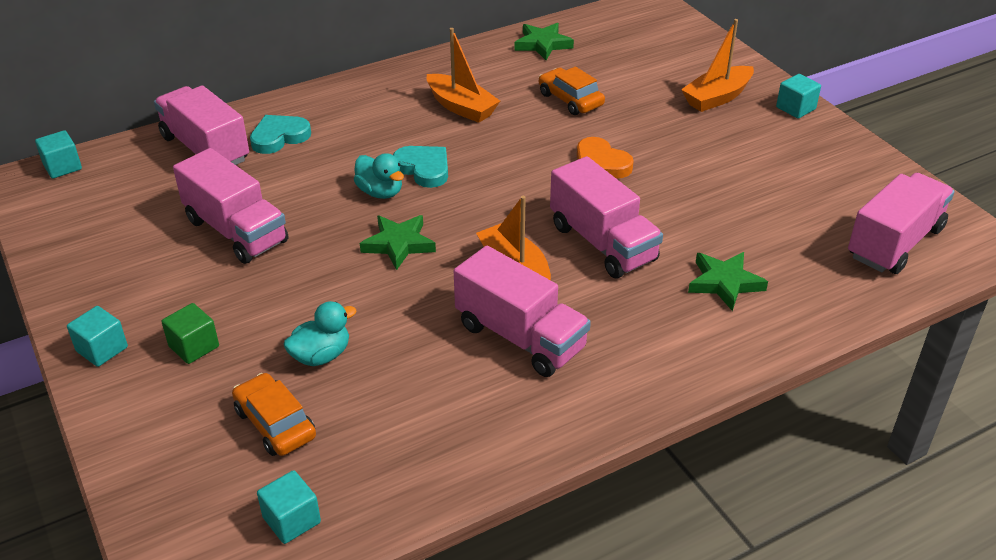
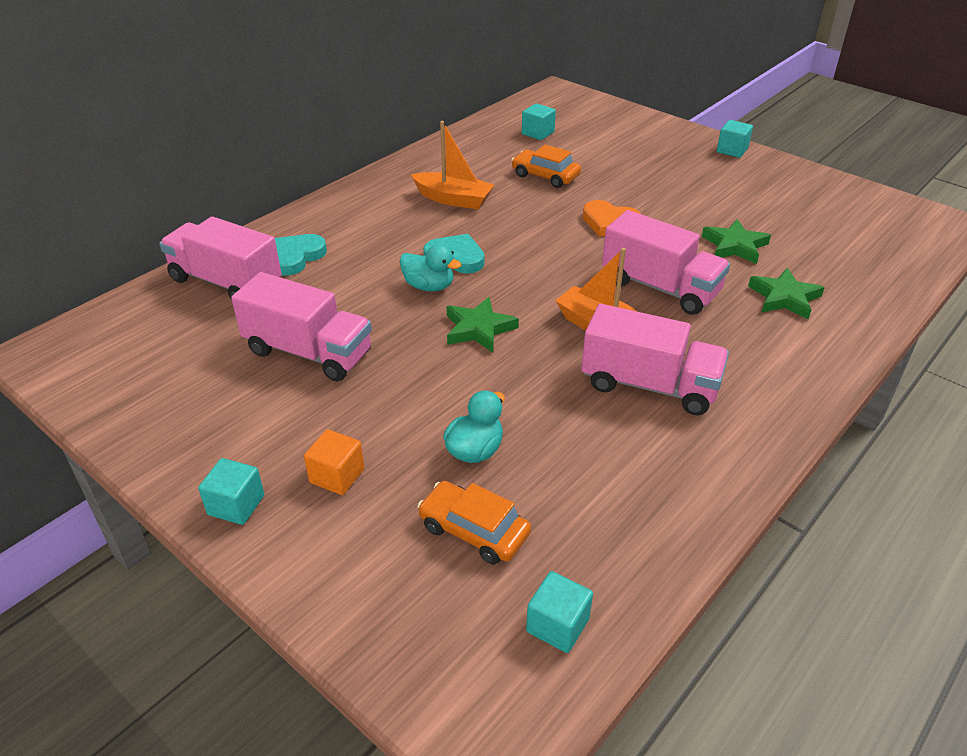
camera: 20 degrees left, 0 degrees up
(62, 167) = (77, 330): turquoise cube -> turquoise cube (538, 133)
(194, 346) = (337, 476): green cube -> orange cube
(542, 44) = (489, 136): green star -> green star (734, 246)
(717, 97) = (665, 153): orange boat -> none
(894, 243) = (886, 237): pink truck -> none

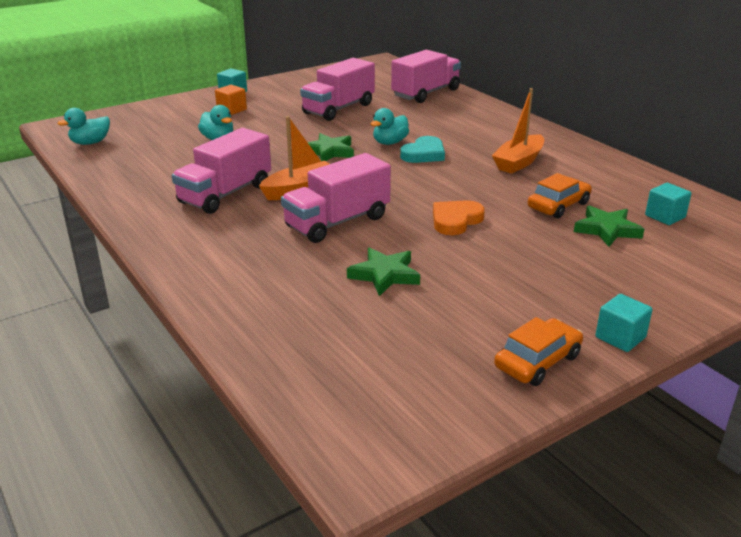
camera: 105 degrees right, 10 degrees down
(296, 257) = (448, 110): turquoise heart -> none
(474, 530) = (164, 133): orange car -> orange car (537, 361)
(557, 625) = (90, 143): turquoise cube -> turquoise duck
(784, 298) = (284, 276): green star -> green star (607, 230)

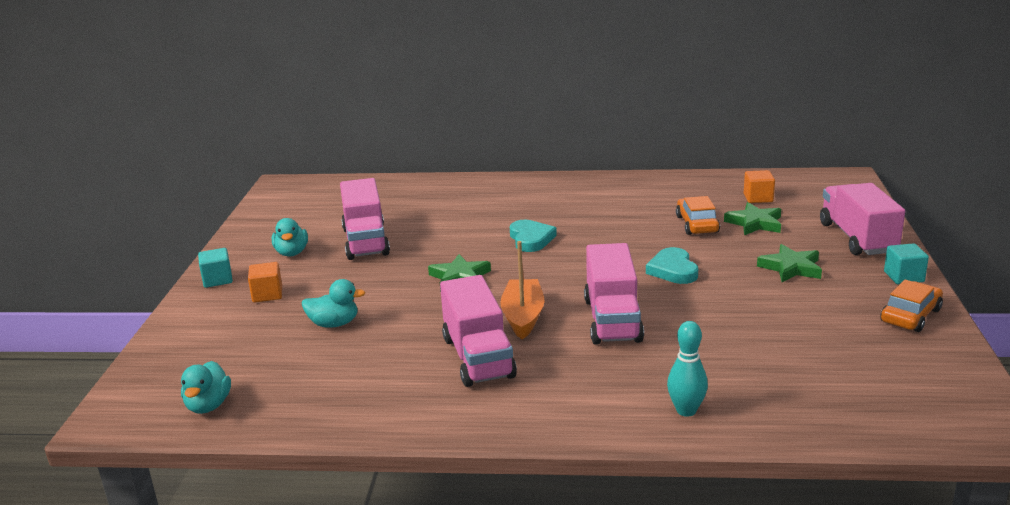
camera: 50 degrees left, 5 degrees down
(231, 292) = (686, 410): none -> turquoise bowling pin
(385, 275) = (731, 330): green star -> green star (791, 268)
(390, 142) = (484, 245): turquoise duck -> turquoise duck (292, 253)
(426, 93) = (400, 193): pink truck -> pink truck (857, 238)
(455, 220) = (673, 270): orange heart -> turquoise heart
(519, 162) = (603, 210): orange boat -> none
(537, 361) = (910, 315): orange car -> orange car turned 45 degrees clockwise
(665, 216) = (758, 198): turquoise cube -> orange cube

